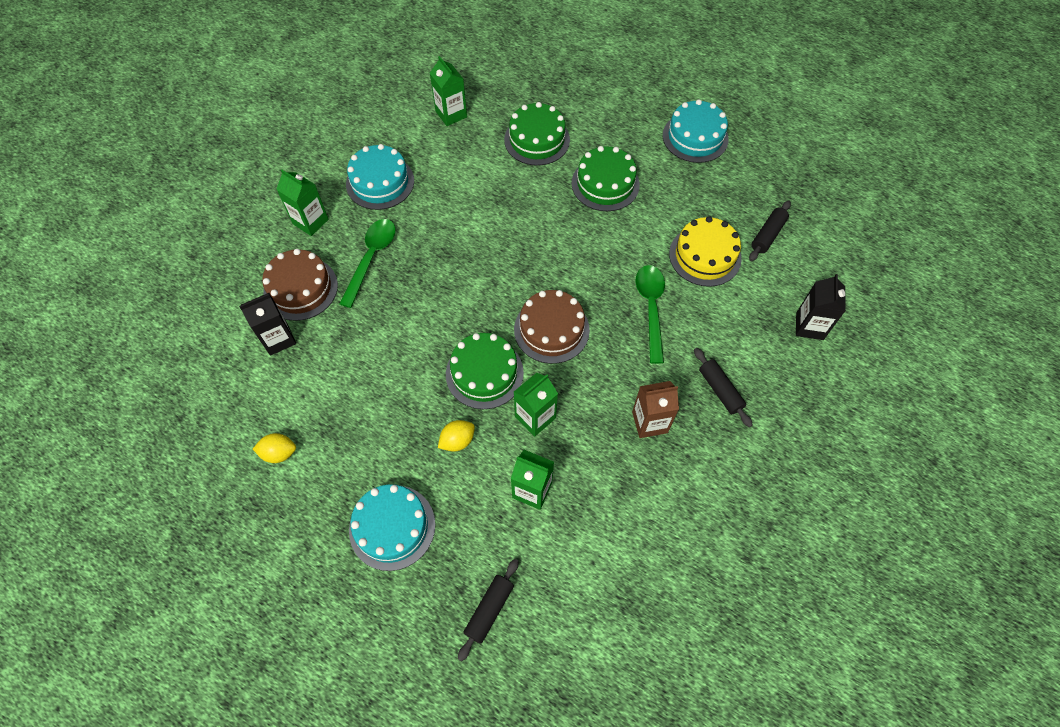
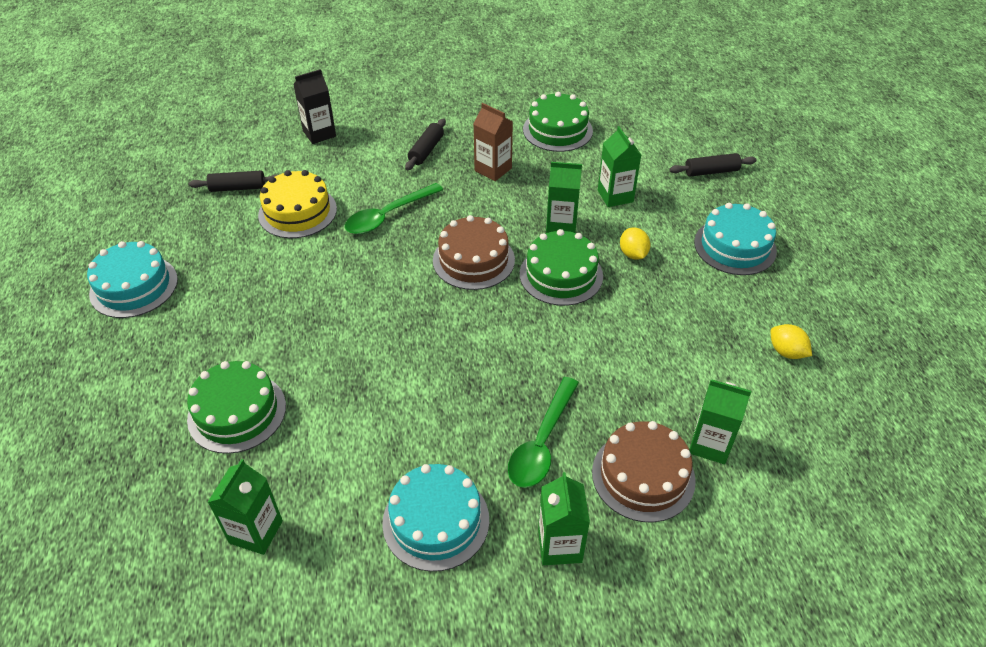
camera: 130 degrees left, 15 degrees down
(278, 339) = (710, 444): black carton -> green carton
(371, 258) = (541, 443): green spoon -> green spoon turned 45 degrees counterclockwise
(457, 441) = (633, 254): yellow lemon -> yellow lemon turned 60 degrees clockwise
(605, 184) = (261, 318): green cake -> green cake (557, 130)

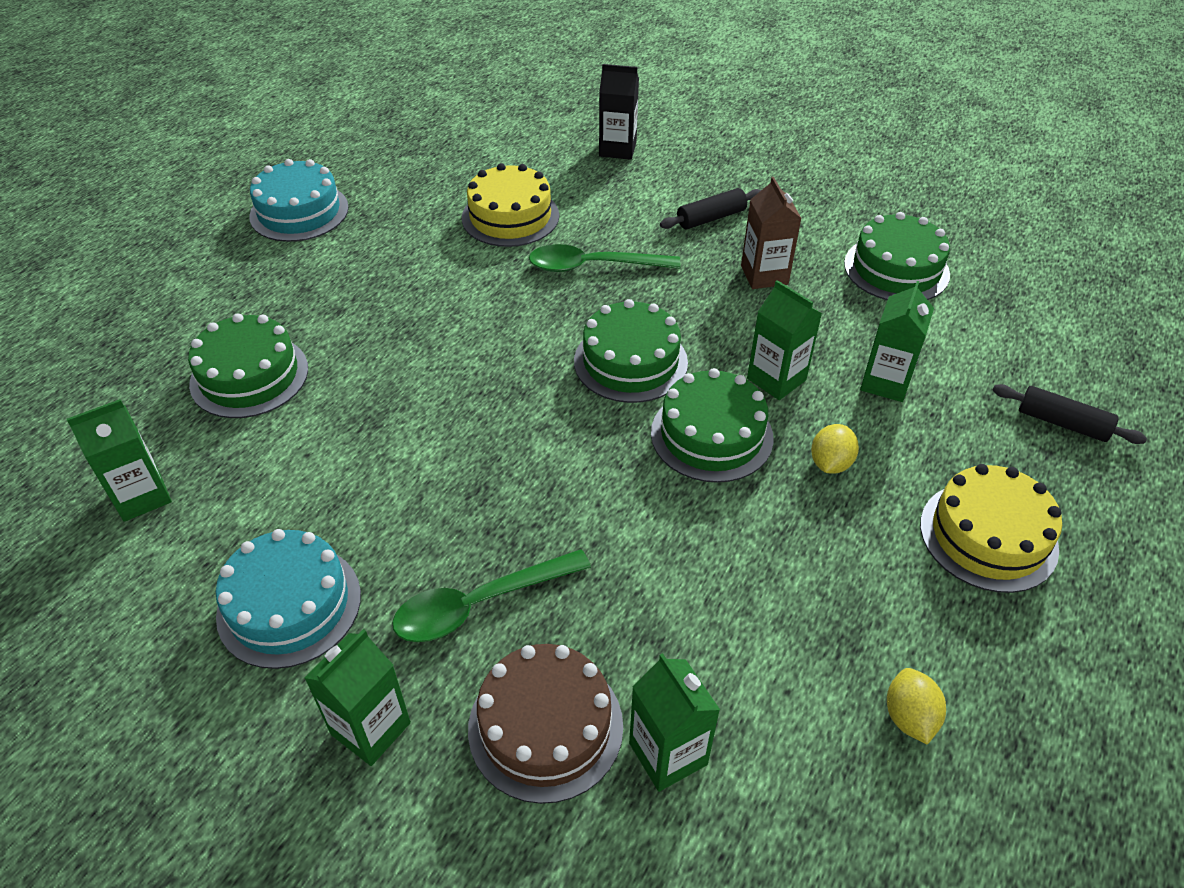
camera: 40 degrees right, 0 degrees up
(238, 188) = (482, 166): black rolling pin -> none
(473, 260) = (630, 361): brown cake -> green cake
(735, 246) = (988, 536): turquoise cake -> yellow cake

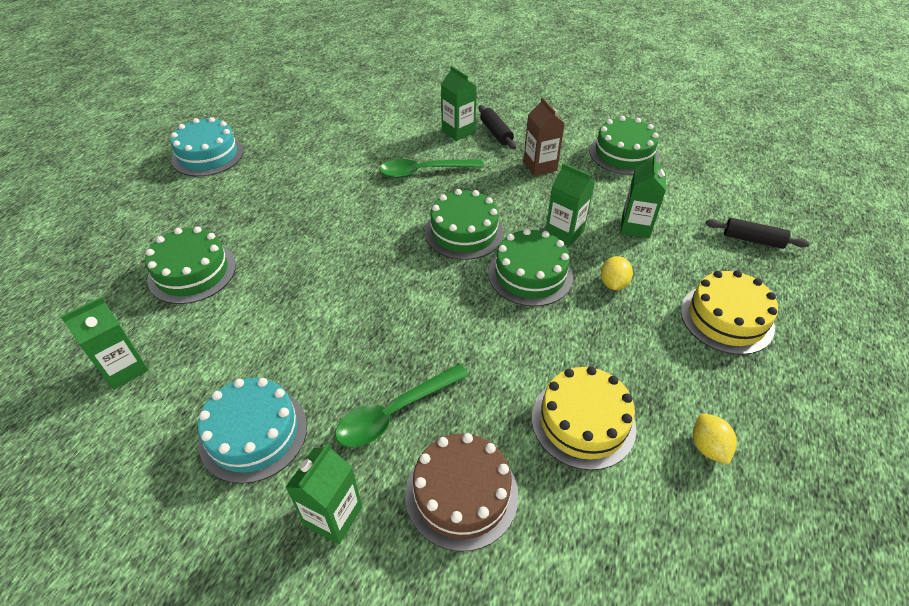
camera: 10 degrees left, 0 degrees up
(510, 216) = (360, 144): yellow cake -> yellow cake (583, 422)
(617, 149) = (423, 94): black carton -> none
(668, 754) = (552, 499): green carton -> green carton (458, 131)
(711, 218) = (496, 133): black rolling pin -> black rolling pin turned 75 degrees counterclockwise

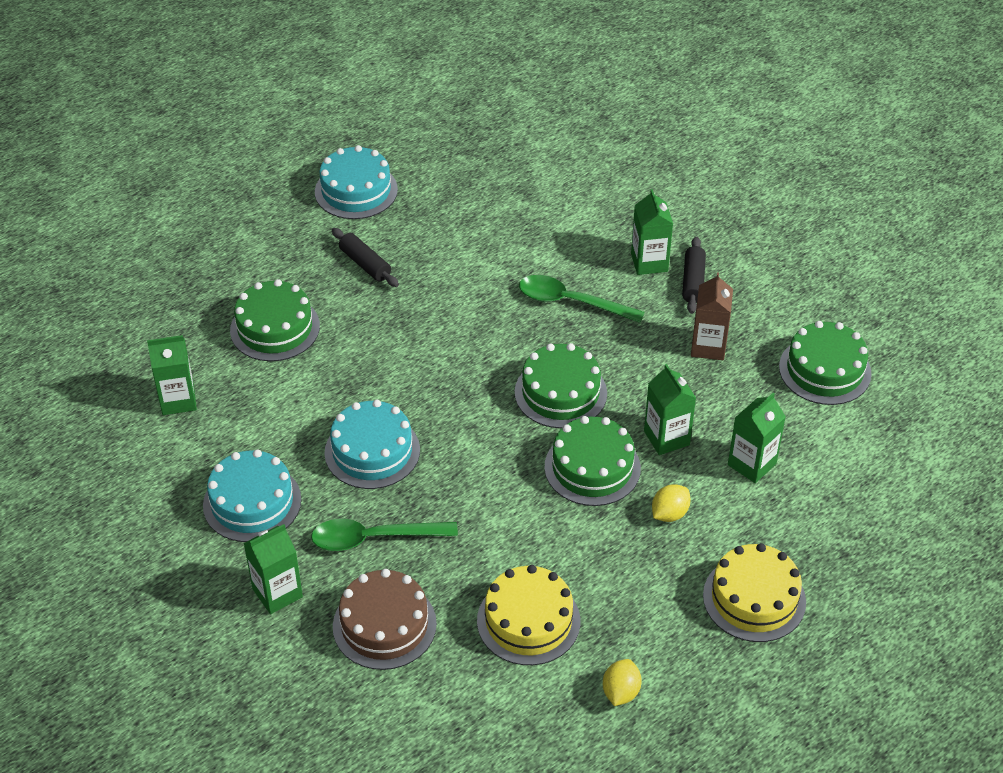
camera: 30 degrees right, 0 degrees up
(343, 336) = (372, 451): none -> turquoise cake
(752, 240) = (872, 535): black rolling pin -> black rolling pin (365, 264)

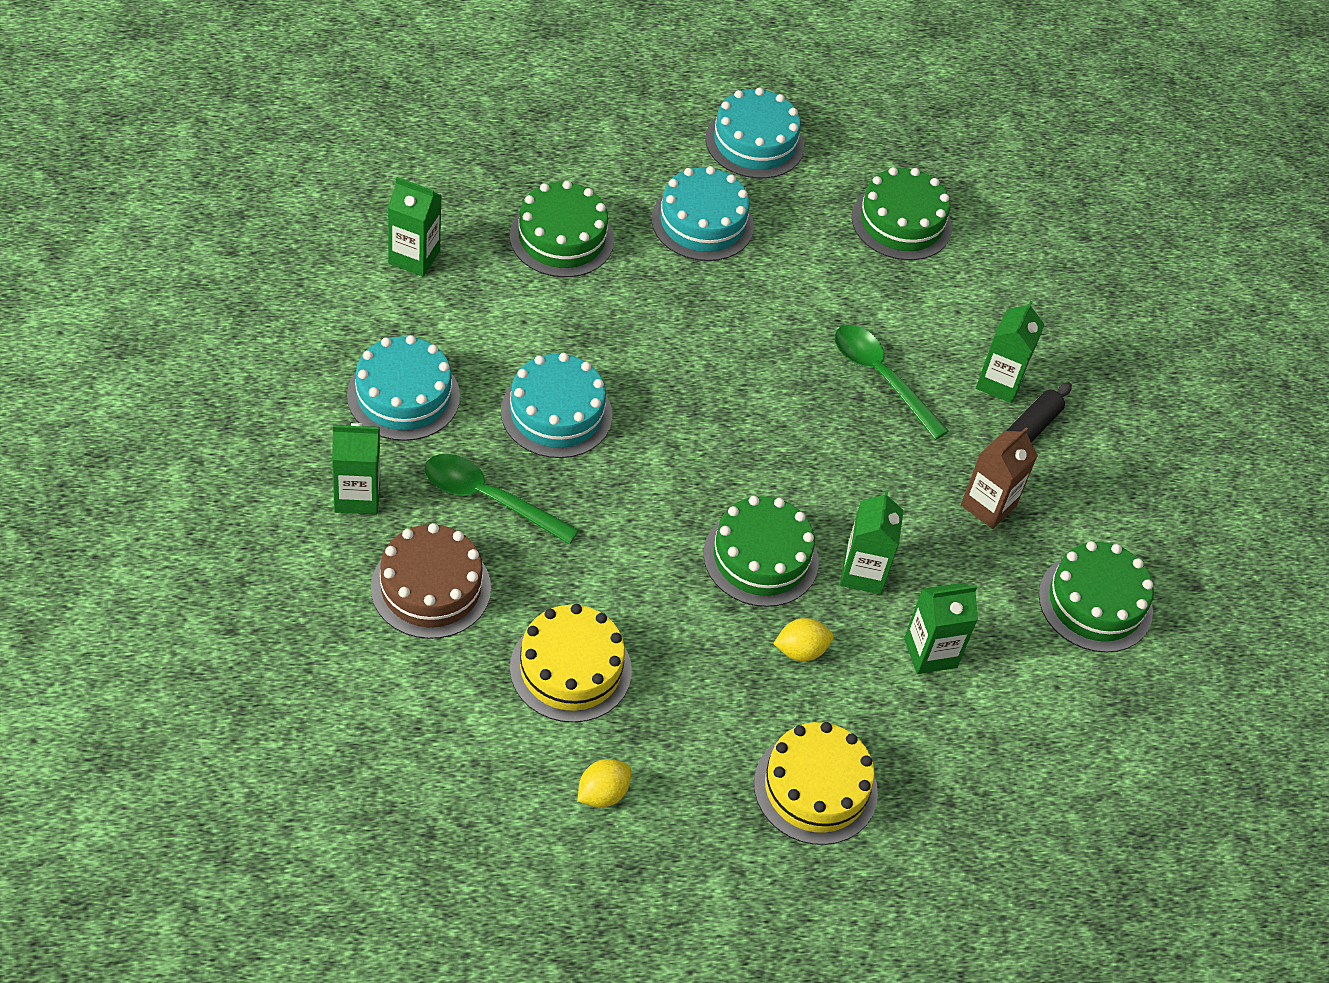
camera: 25 degrees right, 5 degrees up
(365, 264) = (702, 222): black rolling pin -> turquoise cake
(560, 392) = (792, 464): green cake -> green cake (901, 222)

